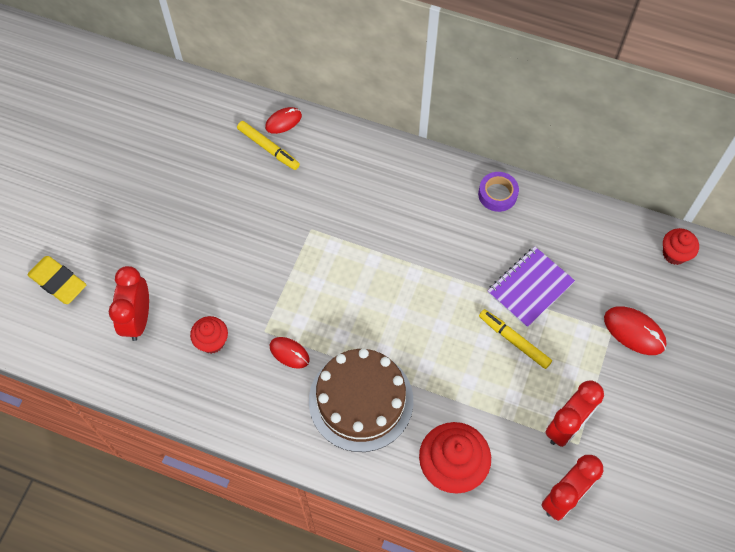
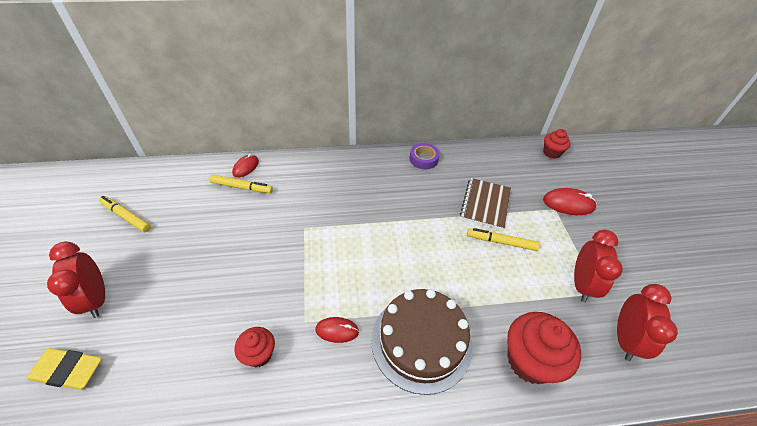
camera: 30 degrees left, 15 degrees down
(138, 319) = (172, 367): red clock -> red clock (97, 299)
(142, 138) = (126, 216): none -> yellow marker
(530, 288) = (485, 204): purple notebook -> brown notebook

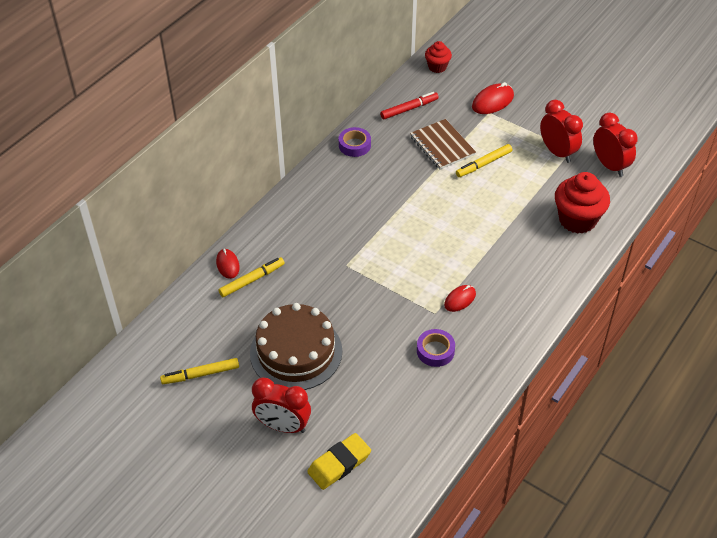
camera: 45 degrees left, 0 degrees up
(259, 354) = (435, 351): red cupcake -> purple tape
(421, 341) = (512, 261): brown cake -> brown cake (296, 352)
(493, 164) = (409, 109): none -> red marker

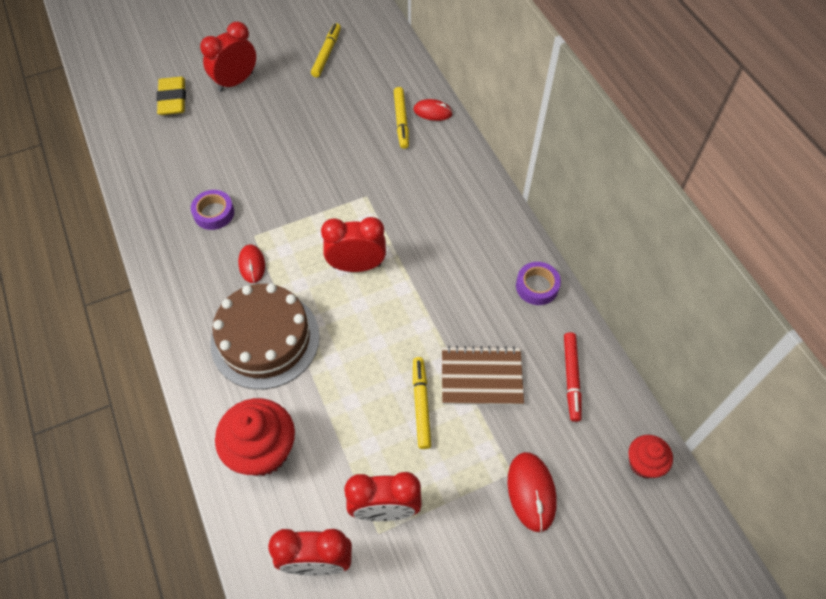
camera: 120 degrees right, 10 degrees up
(296, 352) = (298, 118): brown cake -> brown cake (265, 339)
(412, 240) = (356, 266): none -> red clock

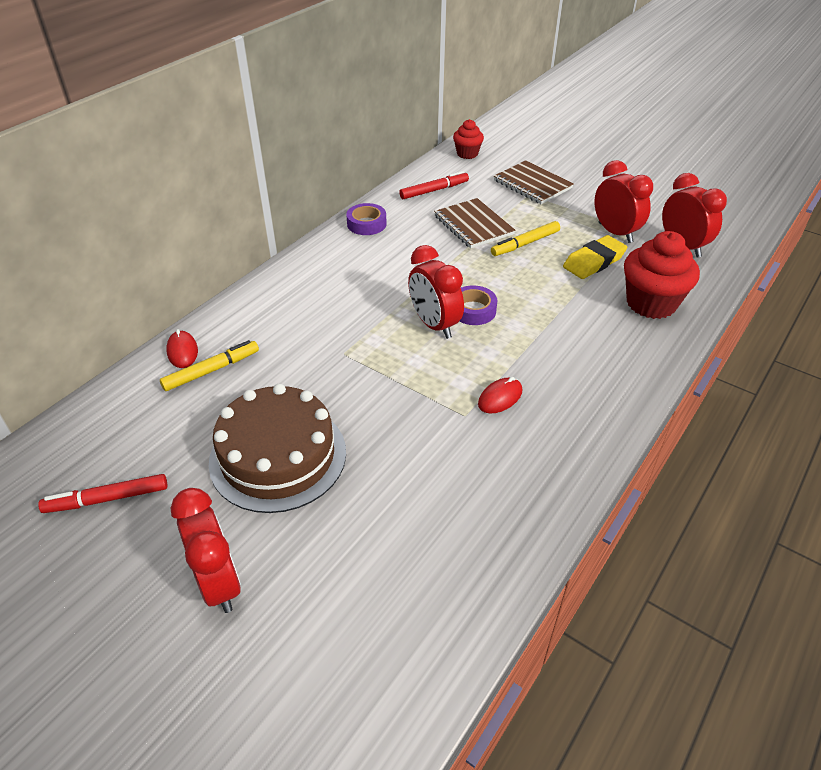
camera: 120 degrees left, 15 degrees down
(173, 99) = (302, 651): yellow eraser -> yellow eraser (594, 261)
(214, 213) = (465, 467): purple tape -> purple tape (473, 310)
(236, 82) = (219, 583): red clock -> red clock turned 135 degrees counterclockwise
(265, 339) = (564, 348): brown cake -> brown cake (278, 456)
(326, 54) = (107, 499): yellow marker -> red marker
(531, 492) = (532, 184): red mouse -> brown notebook

